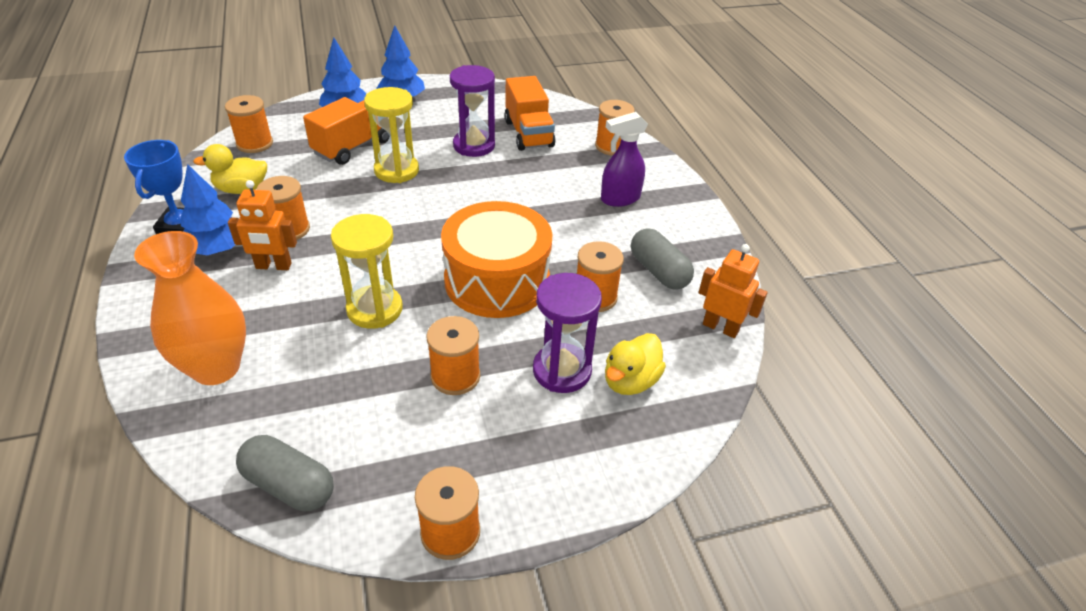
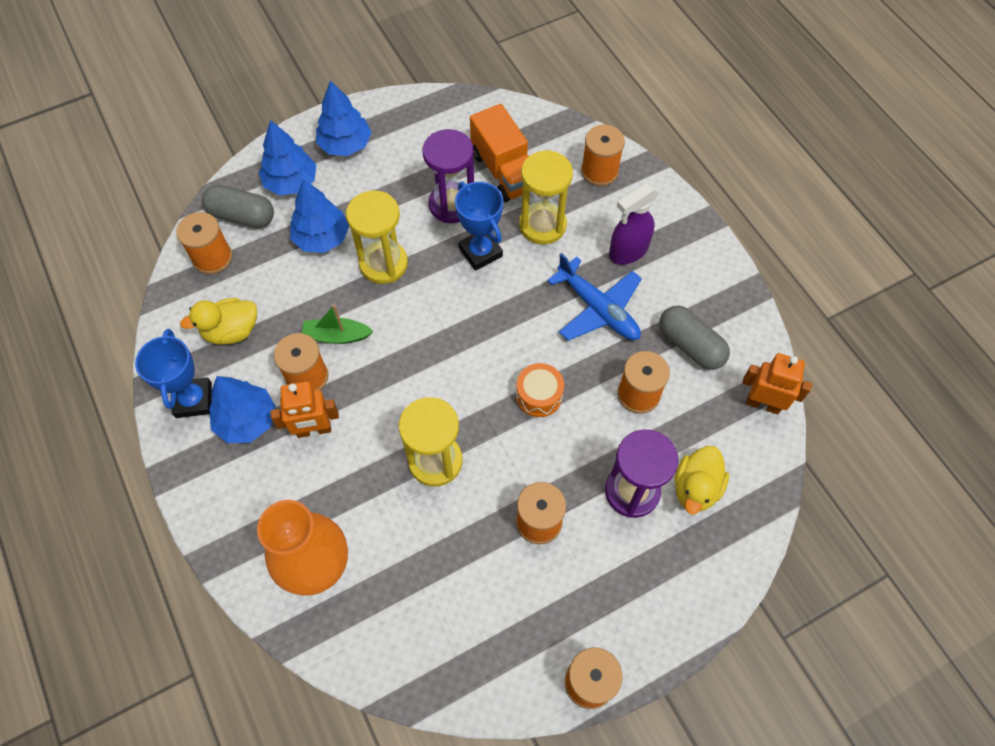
camera: 10 degrees left, 20 degrees up
(289, 485) = (439, 672): grey capsule -> grey capsule (242, 216)
(330, 208) = (336, 336): none -> green boat
(352, 147) = (322, 238): orange truck -> blue tree
(485, 177) = (480, 252): none -> blue trophy
(497, 280) = (539, 395): orange drum -> orange drum, size x0.44
(548, 170) = (542, 225): none -> yellow hourglass
(577, 231) = (598, 309): none -> blue plane

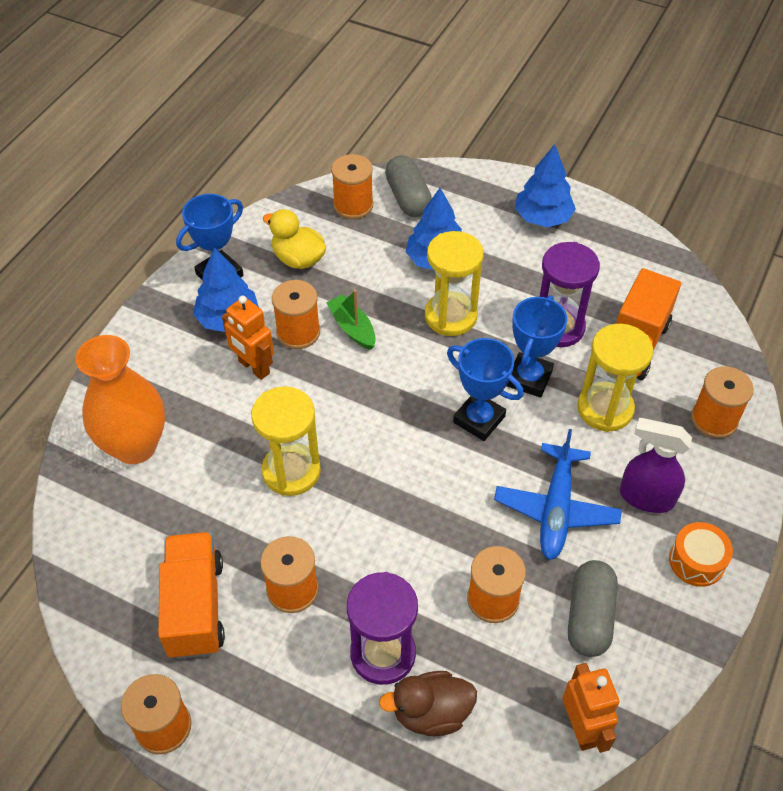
camera: 55 degrees right, 10 degrees down
(291, 182) = (469, 207): blue tree -> none
(489, 306) = (479, 419): none -> blue trophy
(504, 602) = (195, 607): none -> orange truck
(539, 395) = (420, 513): orange drum -> orange drum (696, 561)
(696, 488) = (431, 713): yellow duck -> brown duck

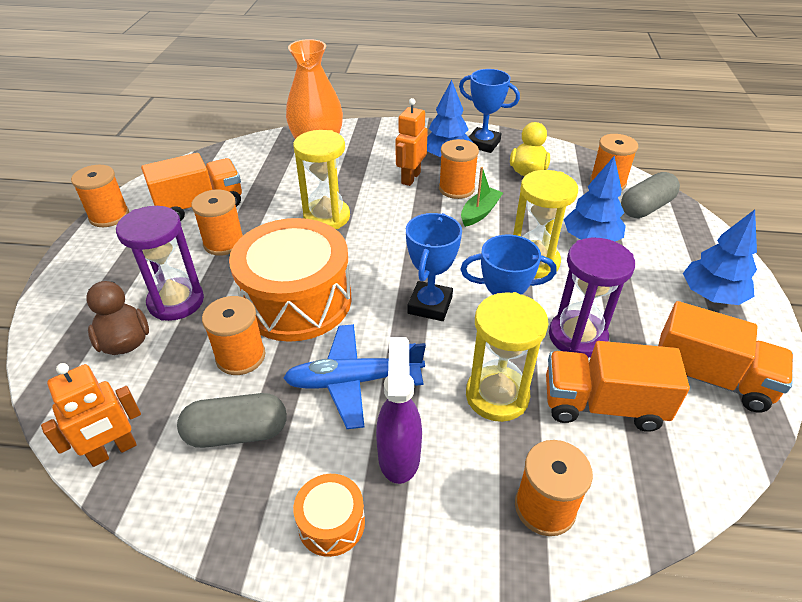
camera: 70 degrees right, 10 degrees down
(428, 532) = (297, 300): none -> orange drum
(628, 267) = (710, 378): none -> orange truck

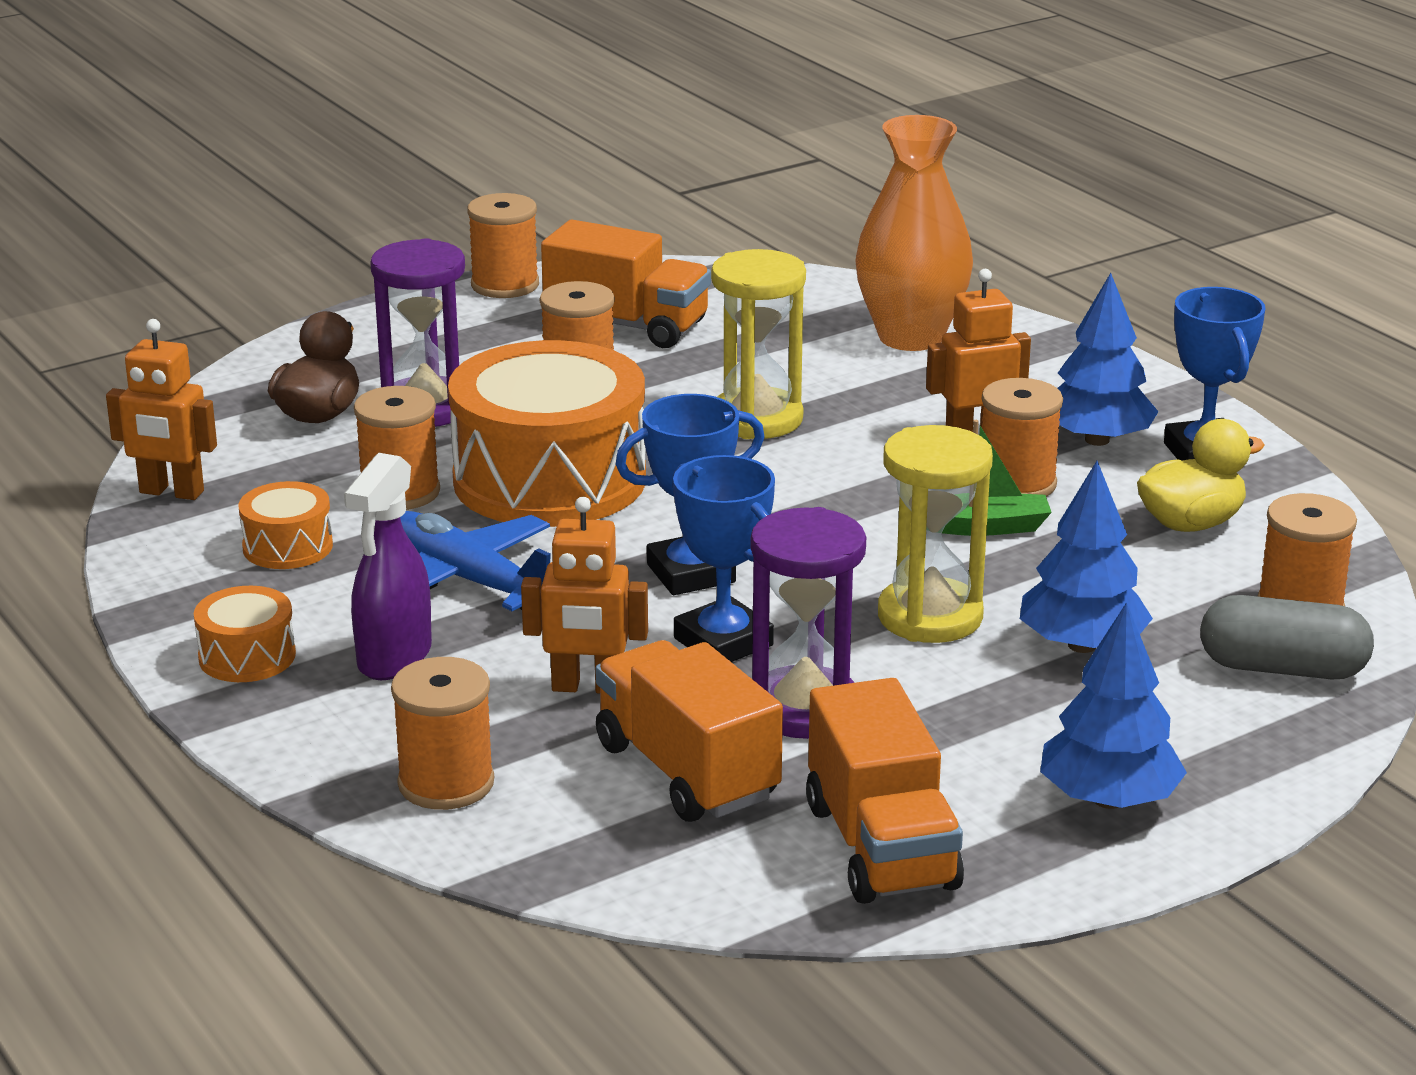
camera: 50 degrees right, 15 degrees down
(237, 433) = (287, 547): grey capsule -> orange drum
(399, 455) = (394, 658): purple spray bottle -> purple spray bottle turned 150 degrees clockwise
(497, 396) = (587, 687): yellow hourglass -> orange robot

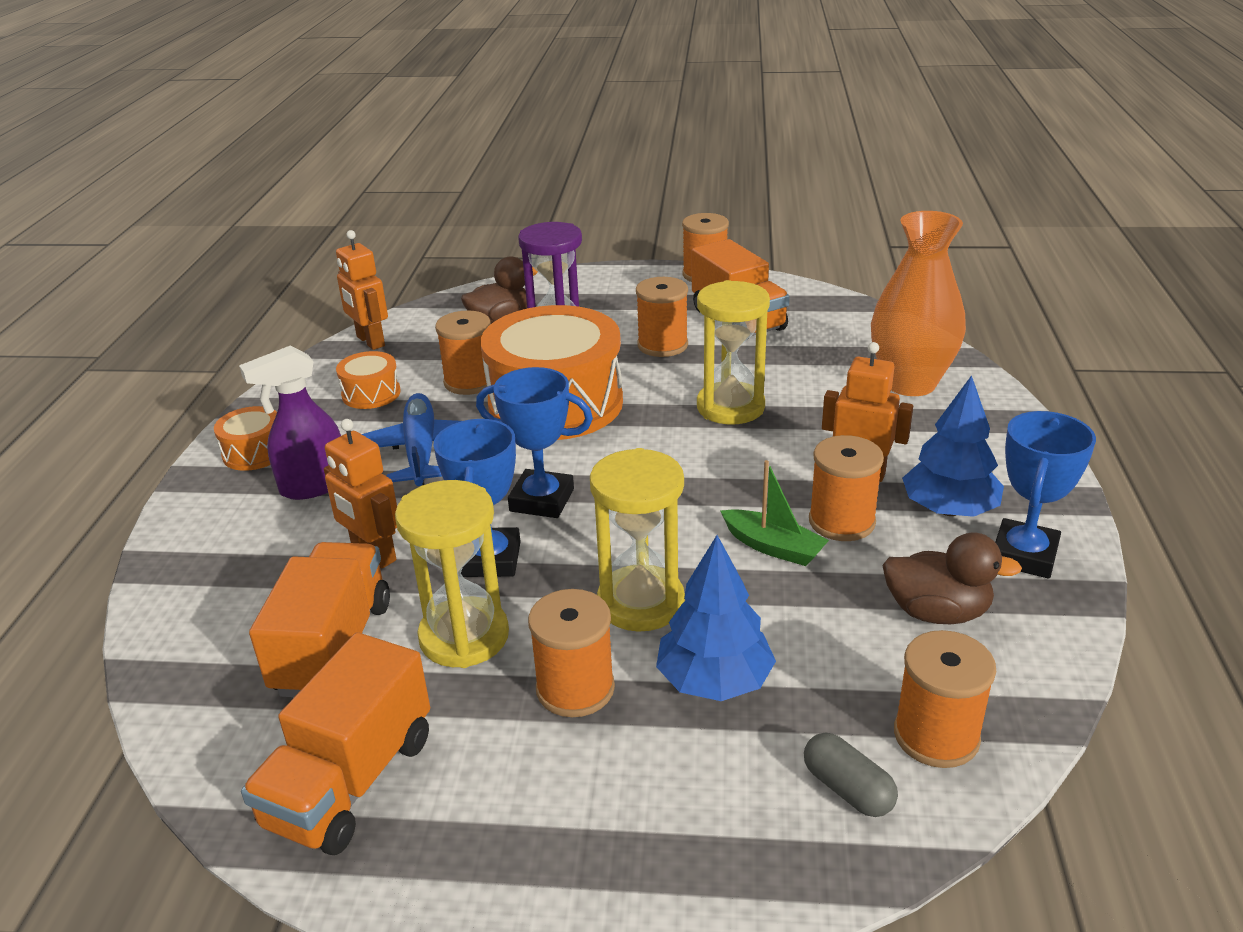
camera: 40 degrees right, 5 degrees up
(446, 783) = (212, 584): orange spool -> orange spool (575, 689)
(804, 709) = (464, 636): purple hourglass -> yellow hourglass
(1108, 799) = (549, 838): blue tree -> none
(1191, 523) = (937, 612): yellow duck -> brown duck
(1282, 668) = (847, 789): grey capsule -> grey capsule, size x0.64

